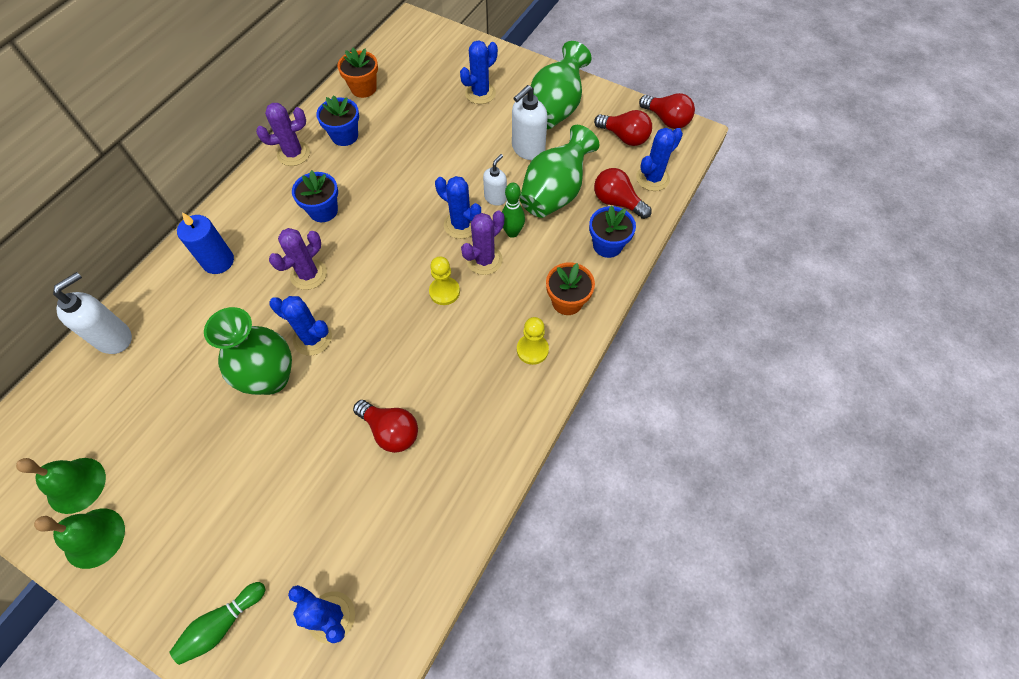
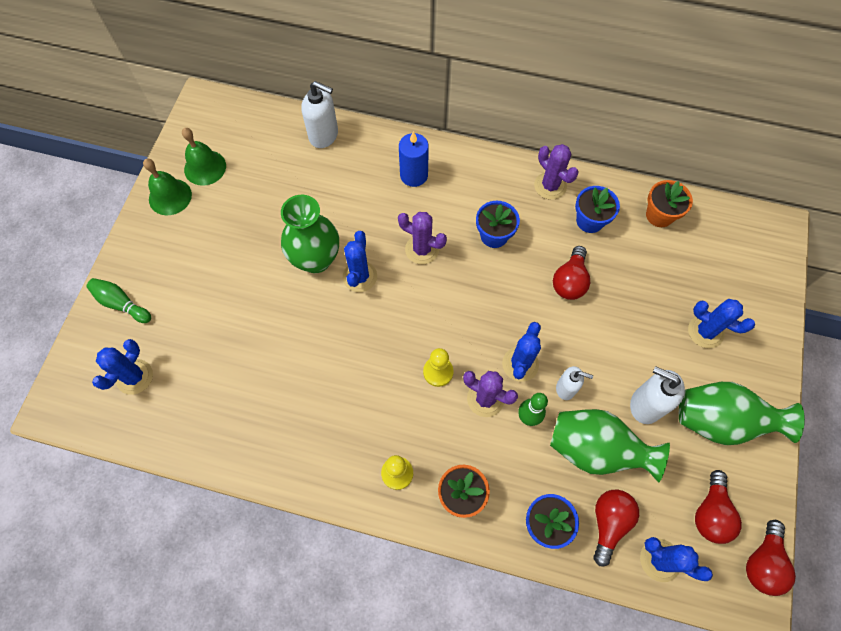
camera: 75 degrees right, 5 degrees up
(391, 431) = (289, 370): red light bulb -> red light bulb (569, 281)

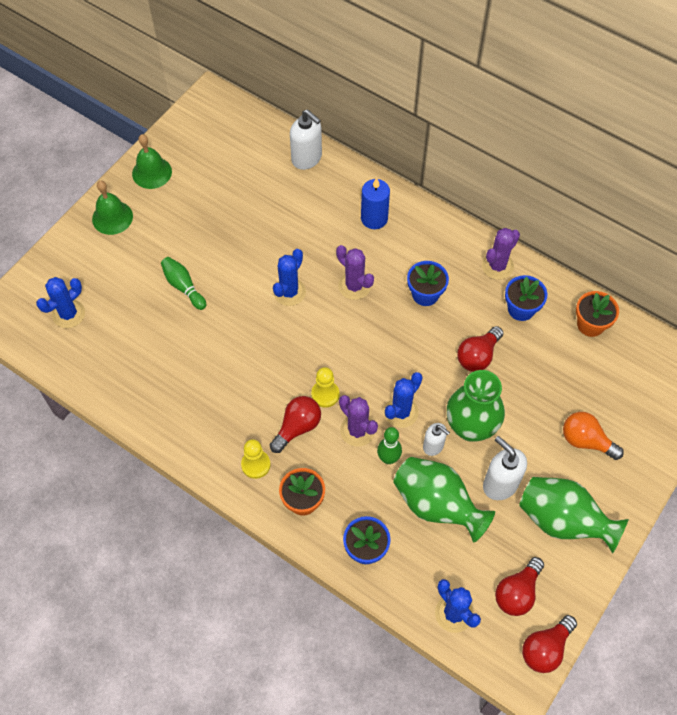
camera: 20 degrees right, 5 degrees down
(121, 304) = (79, 251): green bowling pin -> green bowling pin (183, 287)
(205, 167) = (191, 156): green bell -> green bell (112, 217)
(316, 259) = (257, 265): green vase -> green vase (471, 427)
(550, 186) = (497, 266): purple cactus -> purple cactus turned 60 degrees clockwise
(608, 523) = (421, 568): red light bulb -> red light bulb (297, 427)
(705, 331) = (586, 441): blue cactus -> orange light bulb

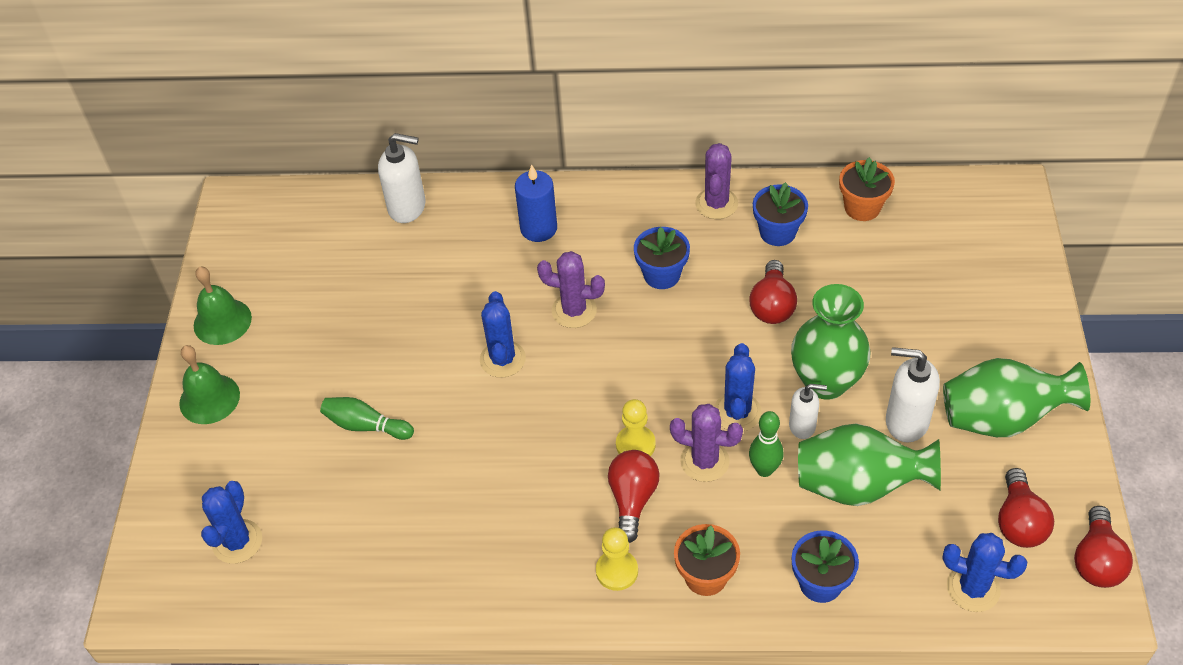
camera: 30 degrees left, 10 degrees down
(586, 441) = (956, 324): orange light bulb -> none

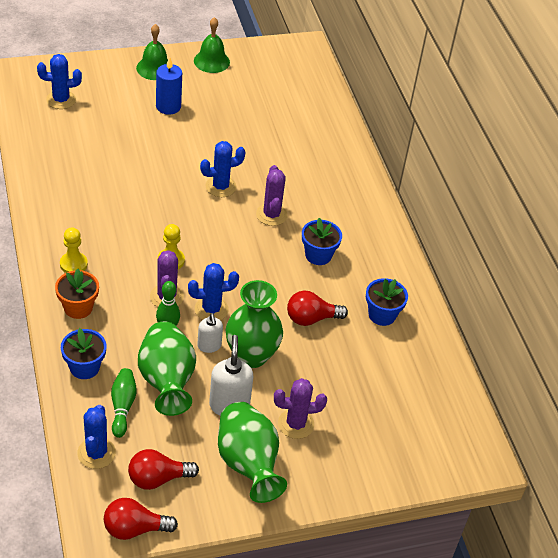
camera: 65 degrees right, 5 degrees down
(366, 426) = (152, 135): green bowling pin -> green bowling pin (122, 406)
(407, 207) = (330, 121): white soap dispenser -> none
(538, 228) = (336, 186): blue candle -> blue candle (168, 106)
(632, 499) = (128, 264): red light bulb -> none
(716, 204) = (396, 277): purple cactus -> purple cactus (296, 424)
(862, 207) = (427, 363): orange flower pot -> none

